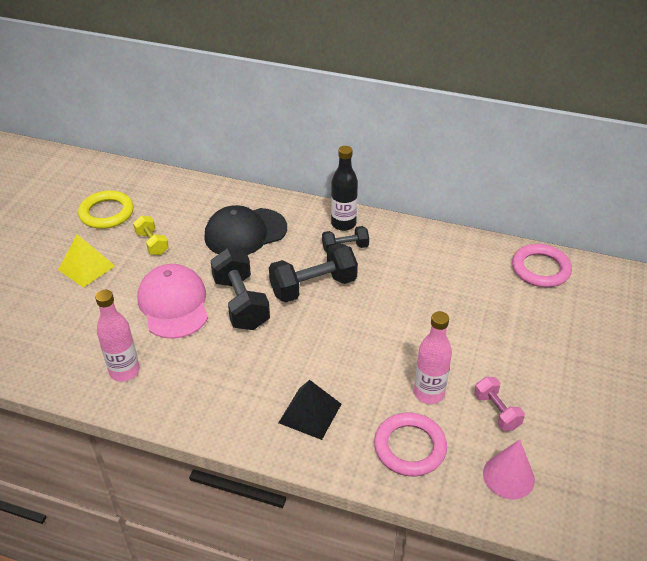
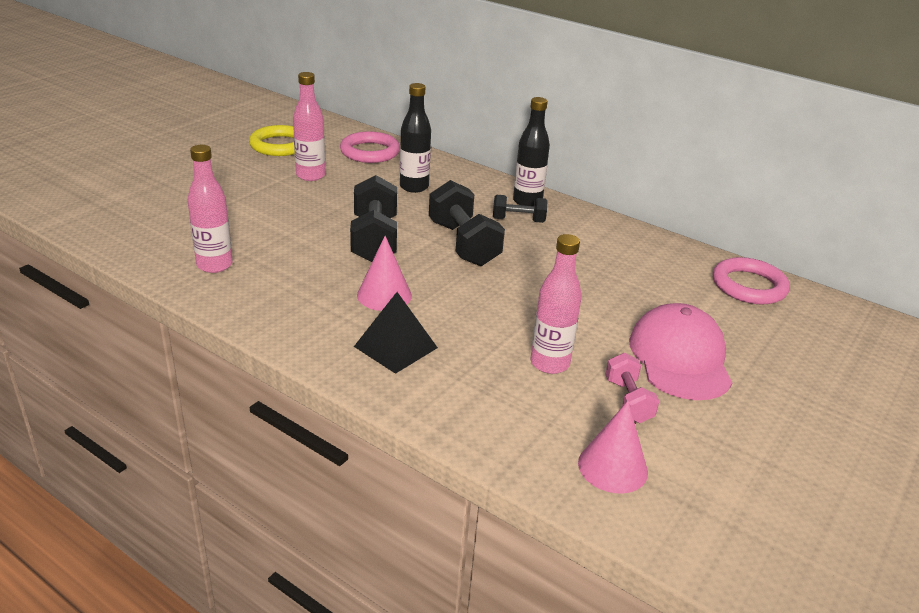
camera: 15 degrees right, 10 degrees down
(86, 268) = (231, 180): yellow pyramid -> none
(152, 243) = (310, 176): yellow dumbbell -> pink bottle
(173, 304) = (302, 225): pink cap -> pink cap (680, 358)
(245, 232) = (414, 187): black cap -> black bottle
(277, 362) = (384, 295): none -> pink cone
(313, 287) = (463, 244): black dumbbell -> black dumbbell turned 75 degrees clockwise
(410, 447) = (498, 407): pink ring -> pink ring (370, 152)

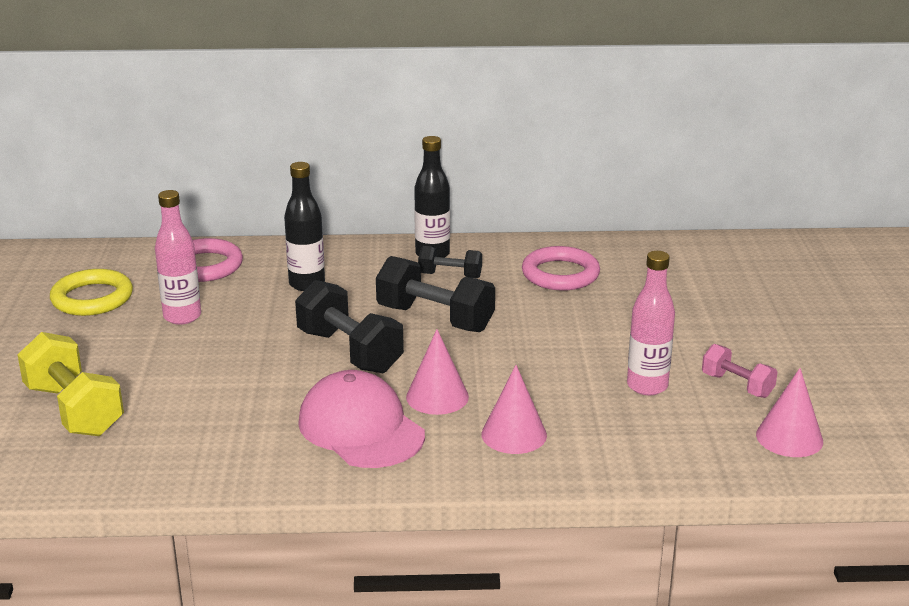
camera: 35 degrees left, 5 degrees down
(171, 202) = (74, 410): none -> yellow dumbbell
(214, 265) = (234, 447): pink bottle -> none
(395, 347) = (514, 434): black pyramid -> pink cone
(518, 220) = (450, 275): black dumbbell -> black dumbbell turned 45 degrees clockwise
(680, 358) = (728, 335): pink cap -> pink cap (361, 428)
(749, 286) = (701, 253): pink ring -> pink ring (560, 274)

